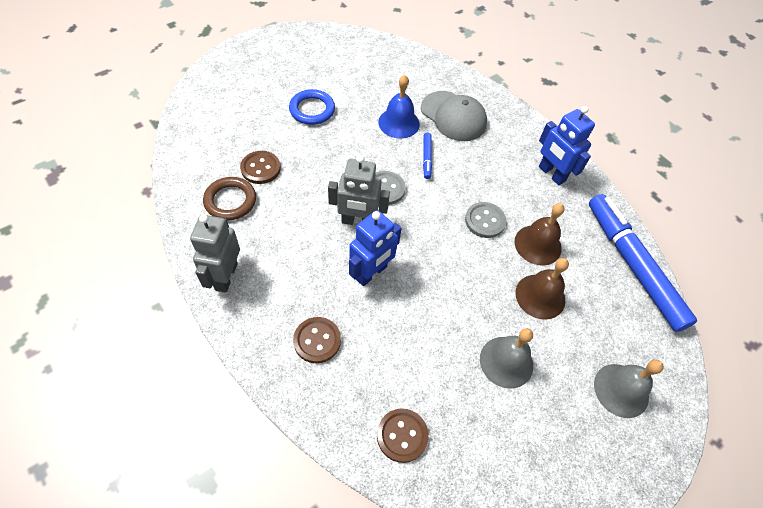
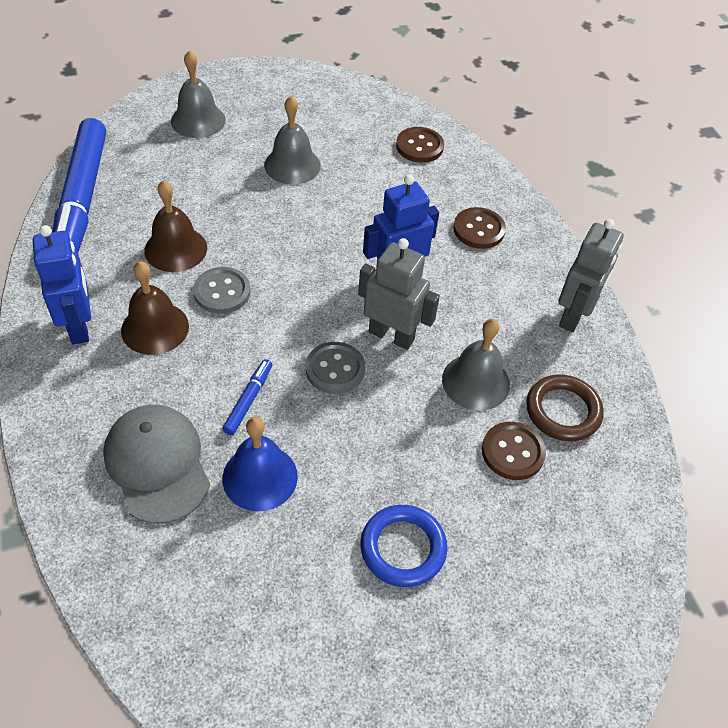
camera: 160 degrees left, 5 degrees down
(292, 205) = (475, 382): none -> grey bell
(540, 296) = (215, 202): brown bell -> brown bell (155, 328)

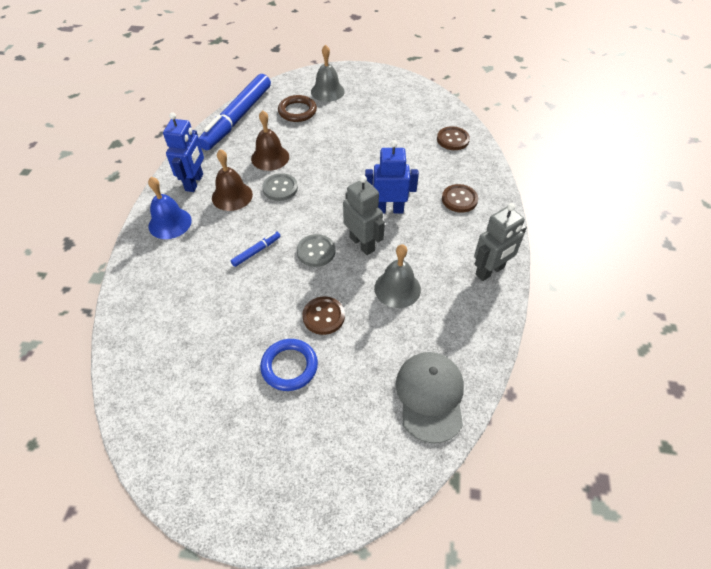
camera: 30 degrees right, 0 degrees up
(157, 464) = (187, 268): grey cap -> grey cap (430, 396)
(260, 477) = (235, 295): blue bell -> blue bell (170, 223)
(292, 165) = (366, 130): grey bell -> none
(513, 452) = (393, 338): brown button -> brown button (323, 316)
(563, 411) = (443, 326): brown ring -> brown ring (297, 111)

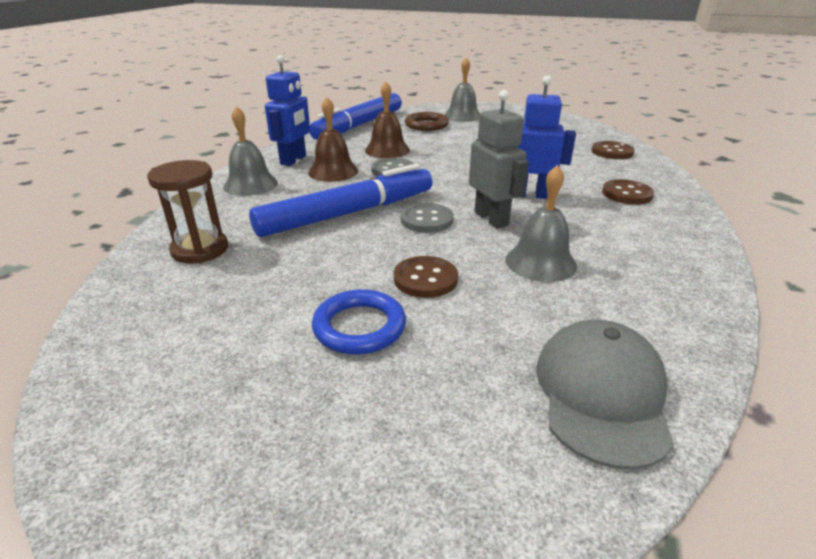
camera: 10 degrees right, 20 degrees down
(160, 308) = (200, 250): none -> brown hourglass
(170, 223) = (250, 184): blue bell -> grey bell
(256, 251) = (347, 213): blue marker -> blue marker, size x2.50
(490, 271) = (685, 258): grey robot -> none

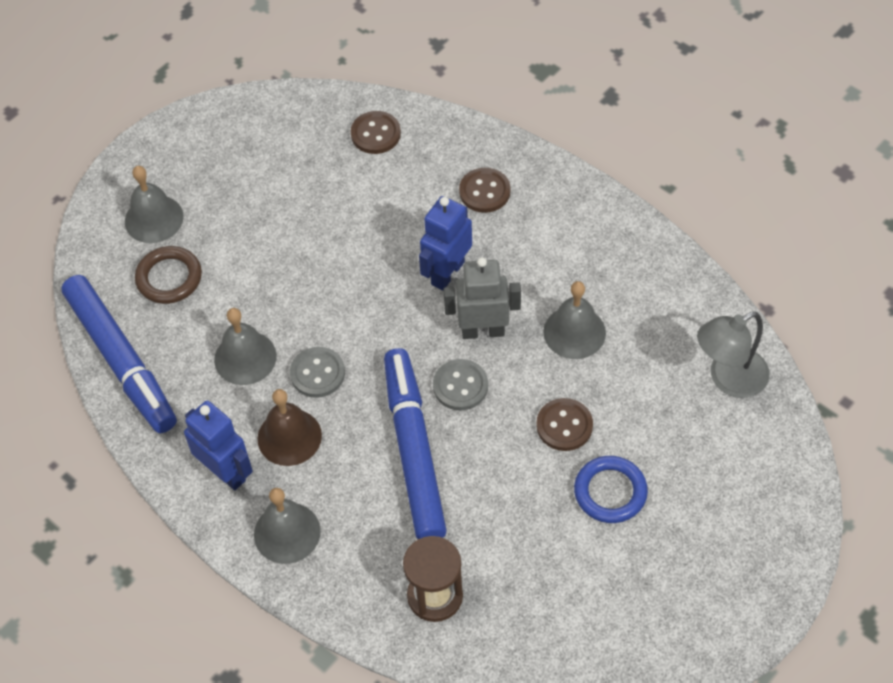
camera: 65 degrees left, 25 degrees up
(387, 150) = (245, 358): brown bell -> grey bell
(601, 394) = (728, 379): grey cap -> grey lamp

